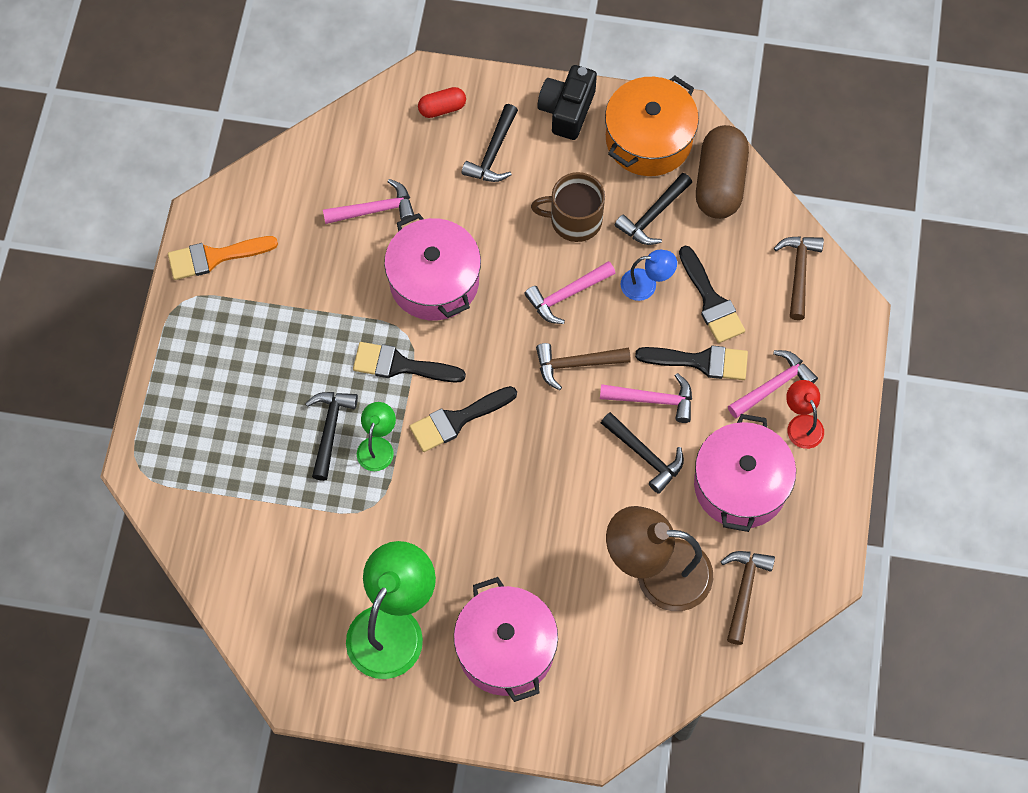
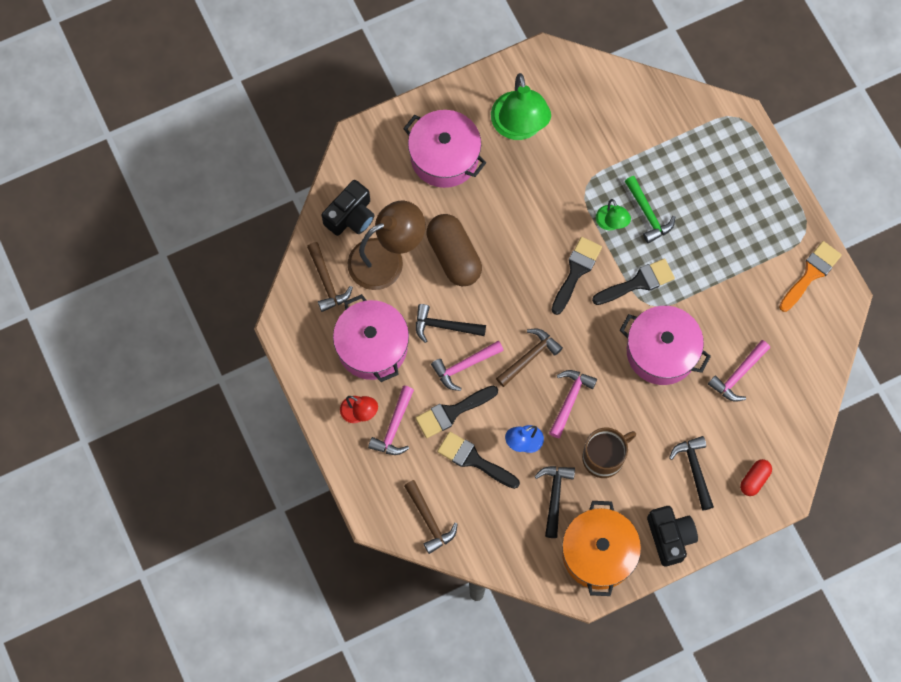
camera: 145 degrees right, 5 degrees up
(330, 430) = (648, 214): black hammer -> green hammer
(665, 650) = (351, 216): none -> black camera
(720, 183) = (527, 553): brown capsule -> brown capsule (454, 256)

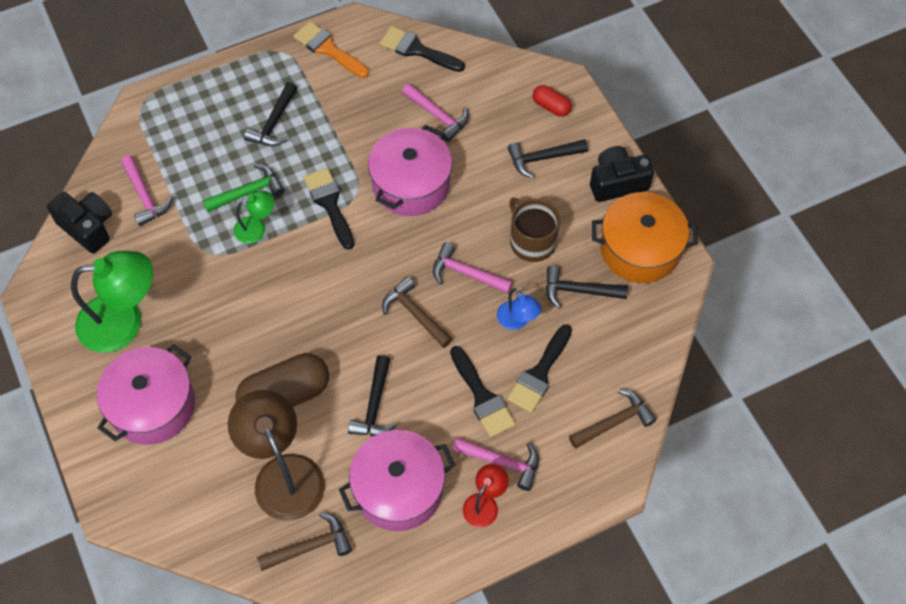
camera: 90 degrees left, 10 degrees down
(351, 216) = (222, 518): black camera -> black camera (88, 227)
(464, 366) = (425, 383): pink hammer -> pink hammer (145, 196)
(576, 271) = (313, 264): black brush -> black brush (417, 50)
(723, 231) = (274, 123): none -> black hammer

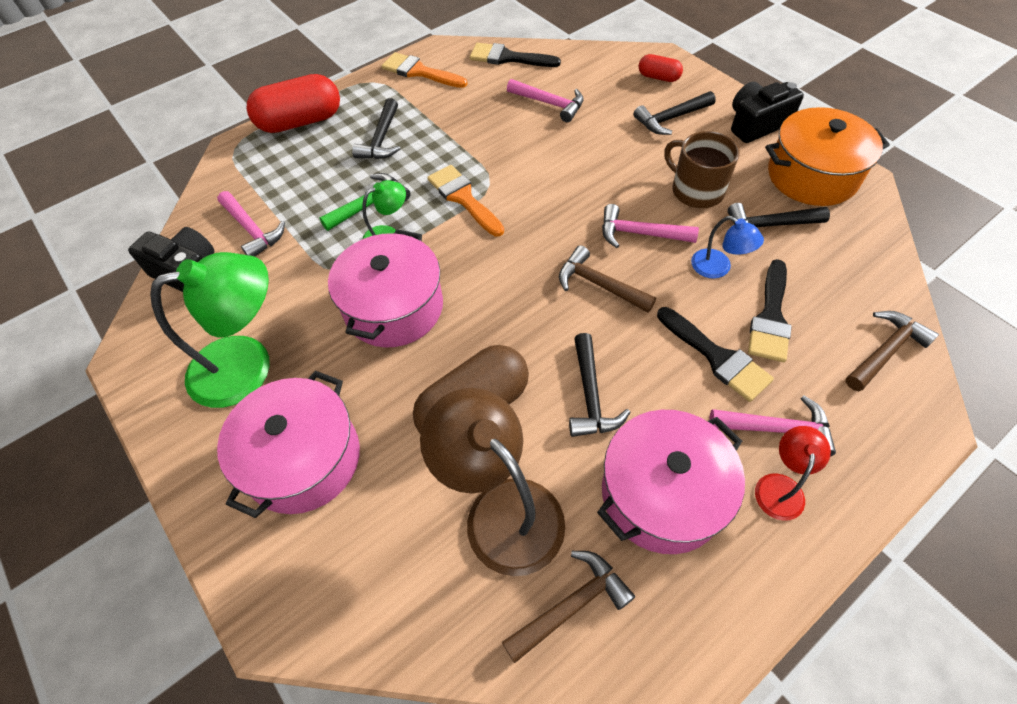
camera: 10 degrees left, 5 degrees down
(206, 86) = (300, 121): none -> red capsule
(329, 204) = (463, 198): black brush -> orange brush
(411, 184) = (545, 164): pink pot -> pink pot (394, 307)

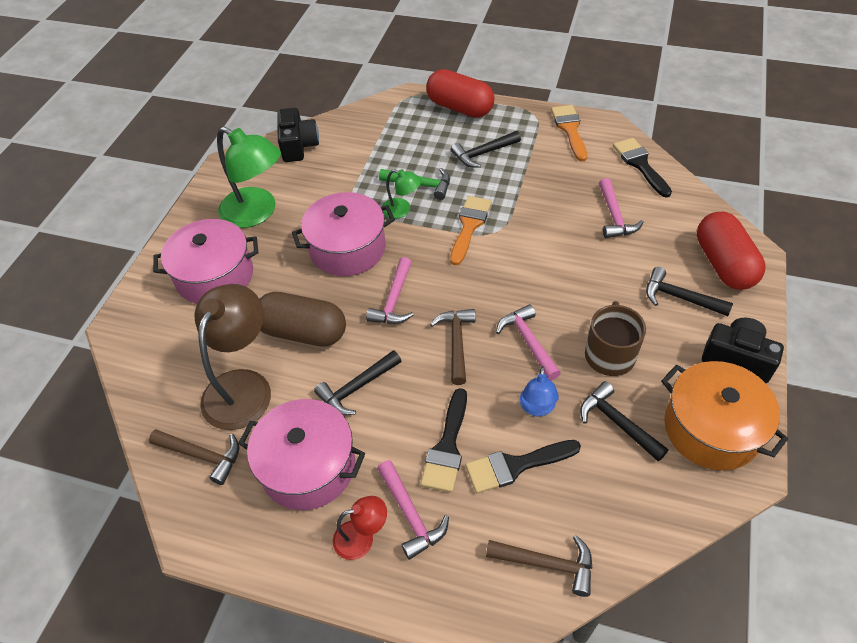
camera: 55 degrees right, 5 degrees down
(252, 230) = (352, 149): pink hammer -> pink hammer (394, 300)
(658, 77) = (723, 264): red capsule -> red capsule, size x1.97

